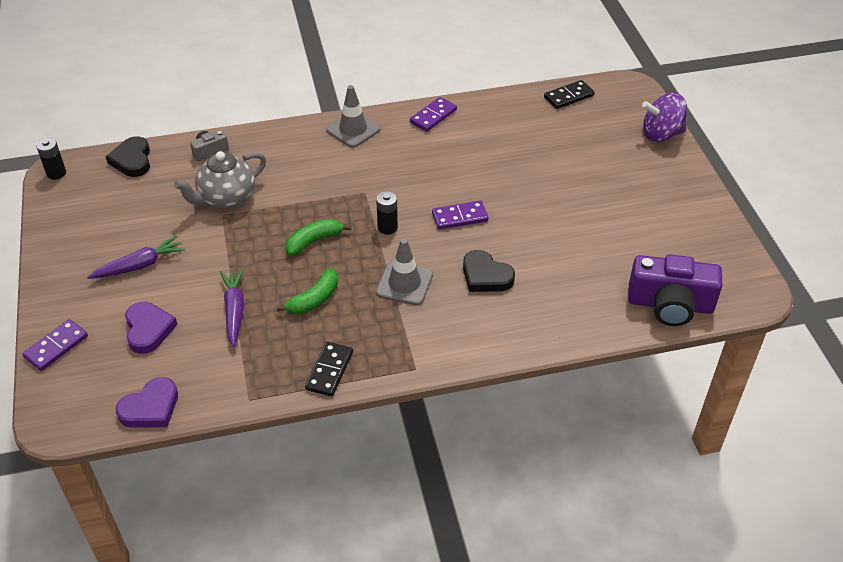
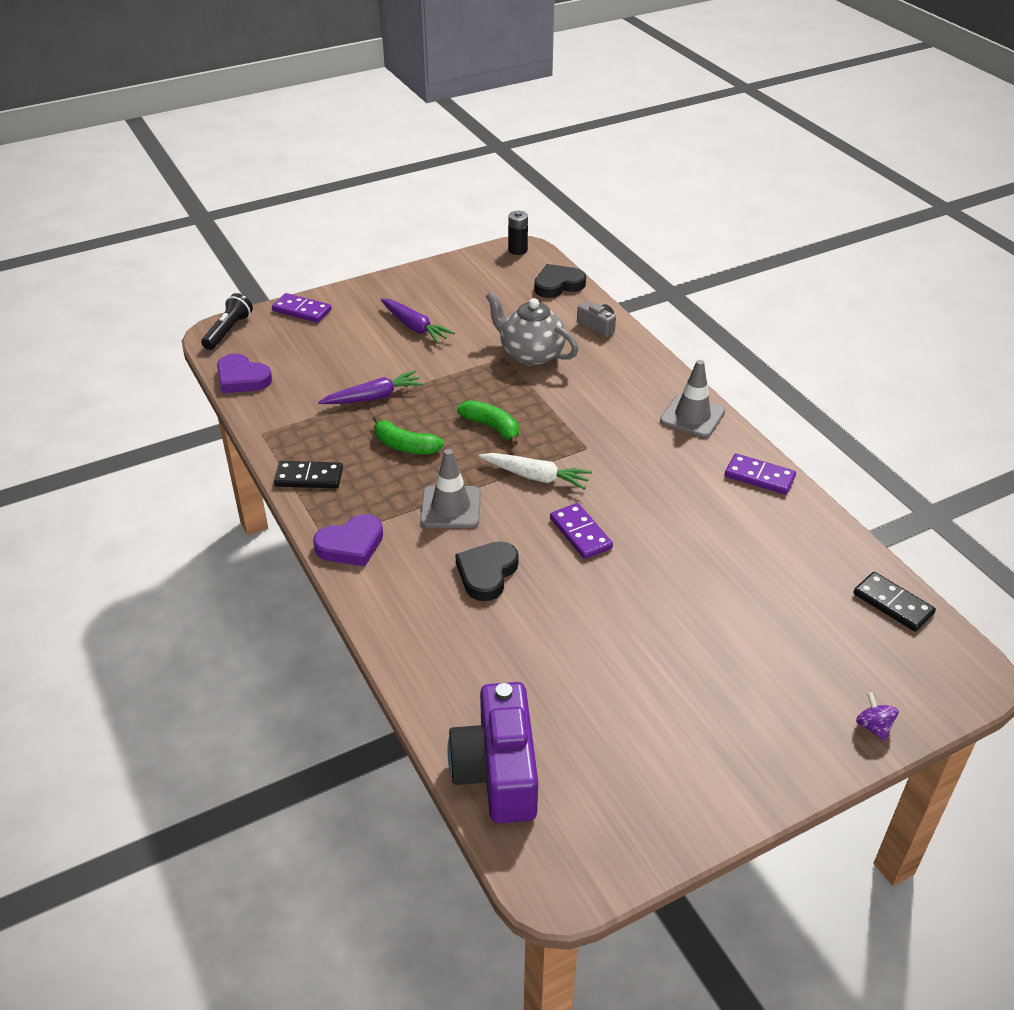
camera: 75 degrees right, 5 degrees down
(56, 413) = (228, 331): none -> black flashlight
(148, 329) = (335, 353): purple heart -> purple heart (351, 545)
(387, 227) = (536, 477): black battery -> white carrot
(661, 134) = (873, 726): purple spinning top -> purple spinning top, size x0.48

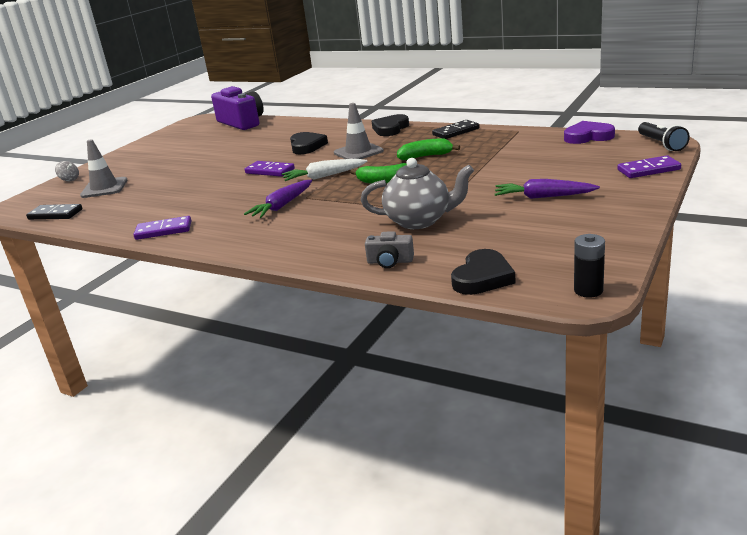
camera: 150 degrees right, 15 degrees down
(351, 545) = (390, 129): purple heart -> black heart
(374, 397) = (488, 162): purple carrot -> purple carrot (282, 206)
(692, 416) = (239, 240): grey traffic cone -> grey traffic cone (104, 188)
(873, 726) = (69, 179): purple spinning top -> grey spinning top

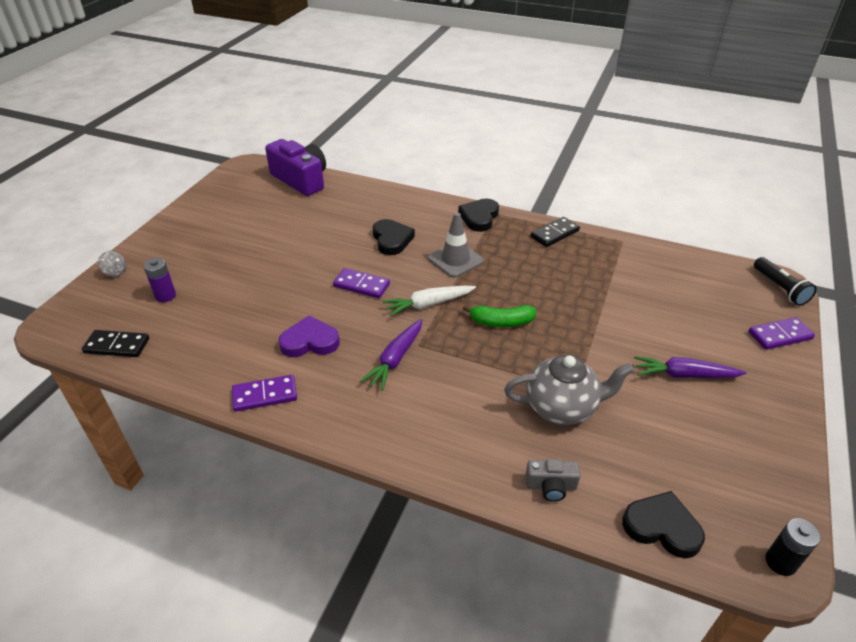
camera: 10 degrees left, 15 degrees up
(104, 188) = (165, 296): grey traffic cone -> purple battery
(426, 156) = (534, 278): green banana -> none
(482, 277) = (662, 527): black heart -> black heart turned 90 degrees counterclockwise
(588, 136) = (700, 263): purple heart -> purple heart (310, 341)

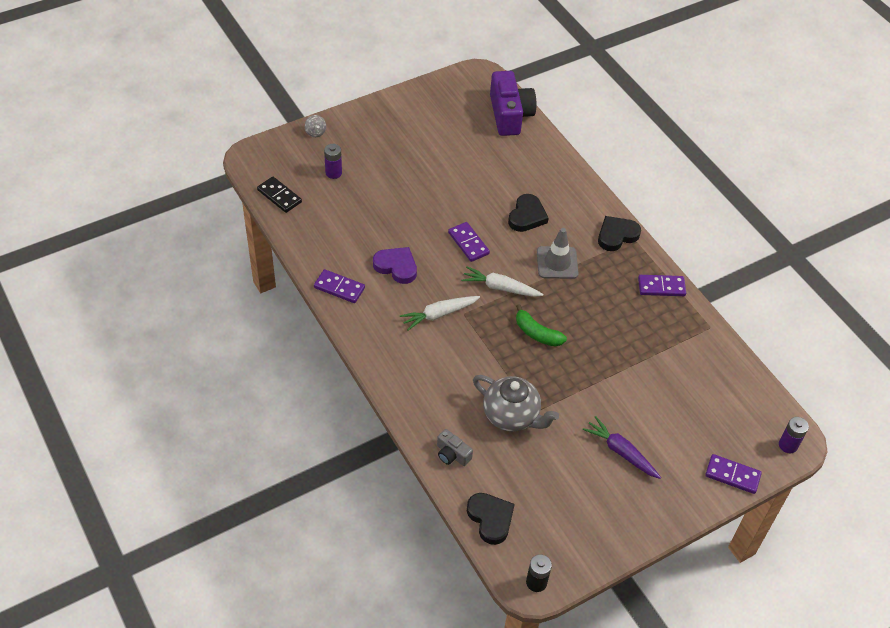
camera: 35 degrees right, 10 degrees up
(395, 359) = (439, 314): purple carrot -> white carrot
(554, 234) = (661, 287): black domino -> purple domino
(780, 288) = (788, 445): black flashlight -> purple battery

